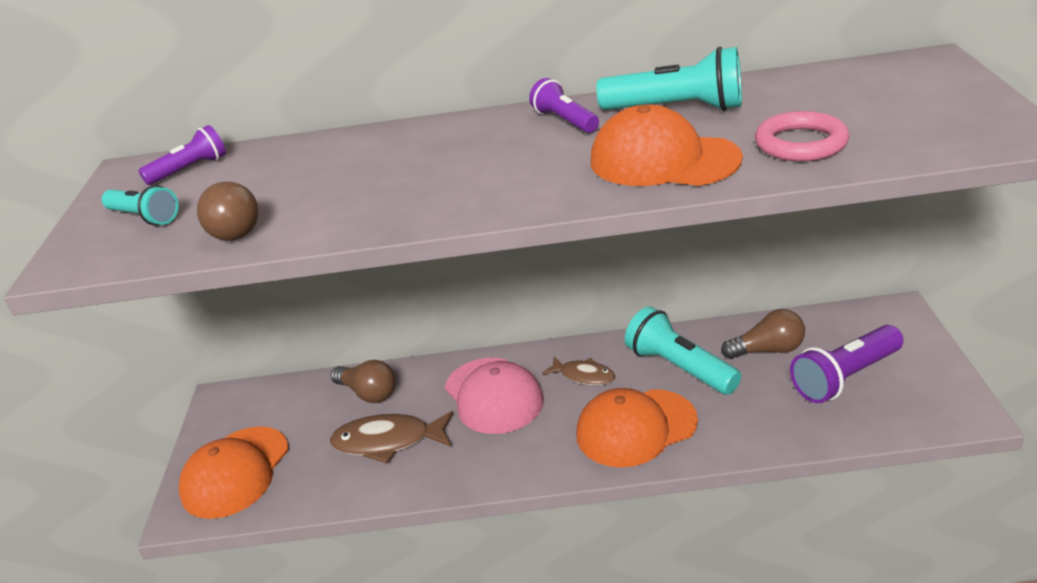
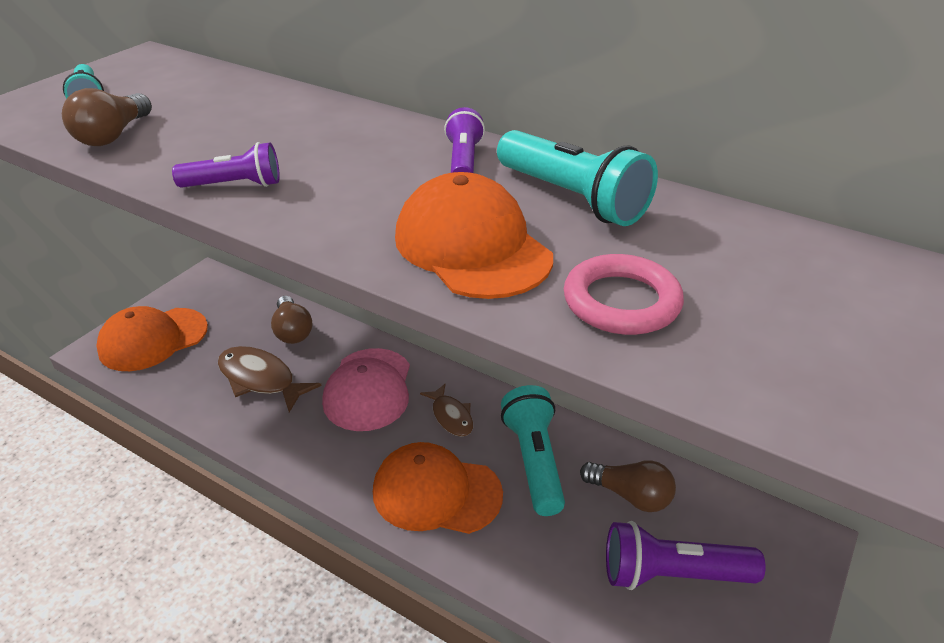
camera: 30 degrees right, 5 degrees up
(190, 169) = (173, 73): purple flashlight -> purple flashlight (234, 185)

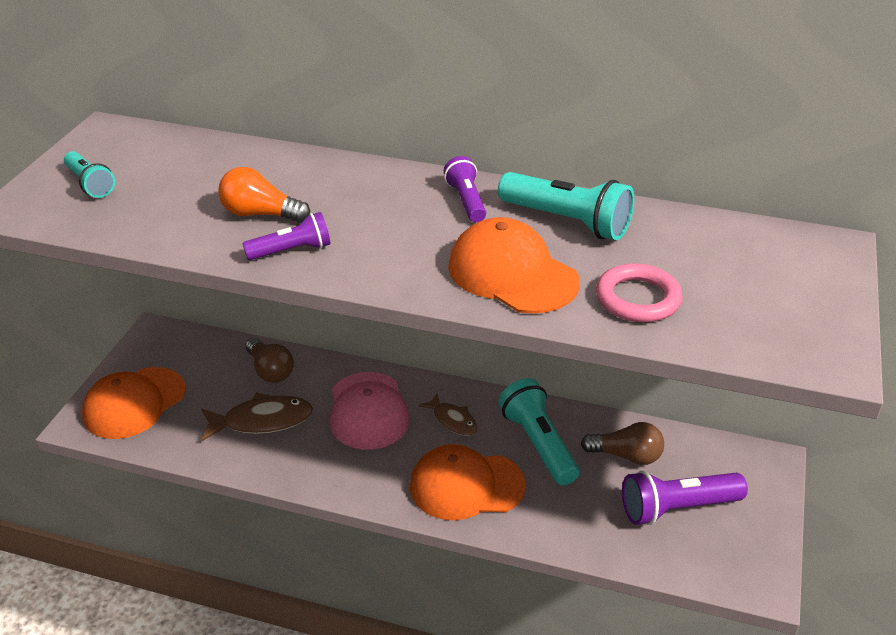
camera: 15 degrees left, 0 degrees up
(113, 136) = (147, 220): brown light bulb -> none
(230, 145) = (260, 214): none -> orange light bulb
(260, 379) = (262, 421): brown fish -> brown fish turned 150 degrees clockwise

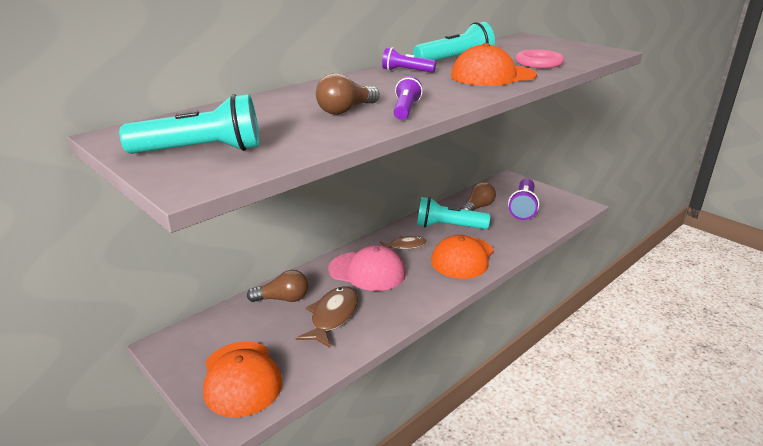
camera: 60 degrees left, 10 degrees down
(90, 184) = (201, 151): turquoise flashlight -> turquoise flashlight, size x1.66
(260, 214) = (346, 110): orange light bulb -> brown light bulb

